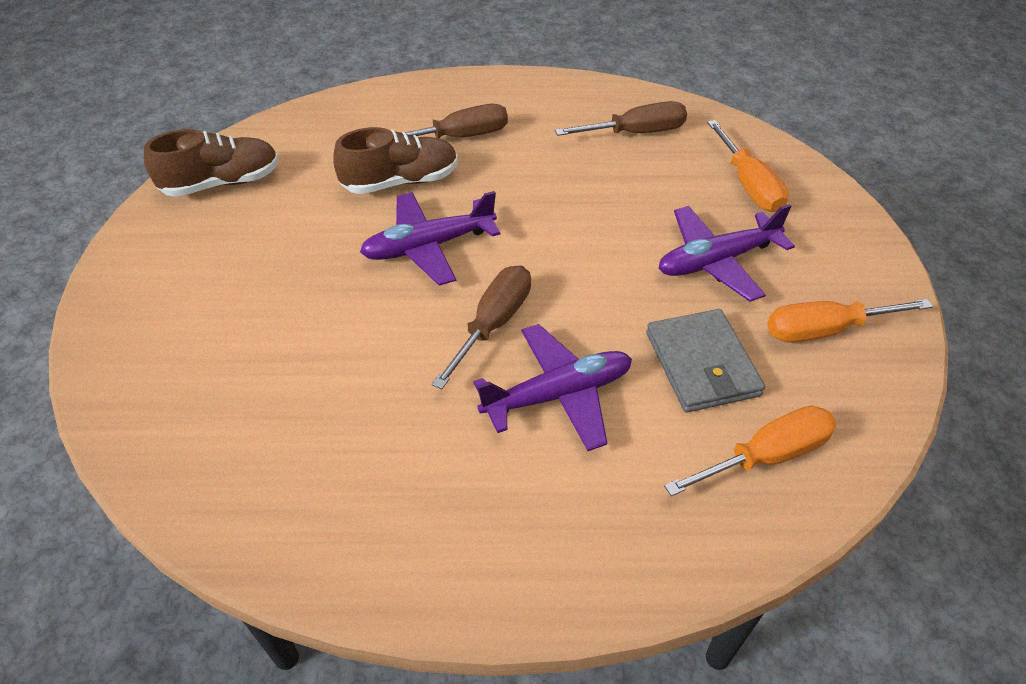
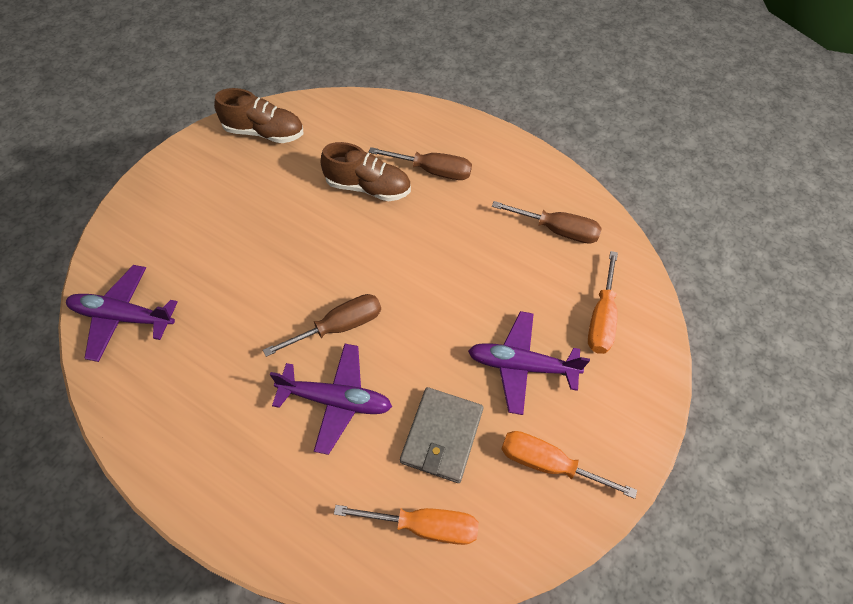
camera: 30 degrees right, 10 degrees up
(428, 246) = (345, 247): purple plane -> purple plane (122, 317)

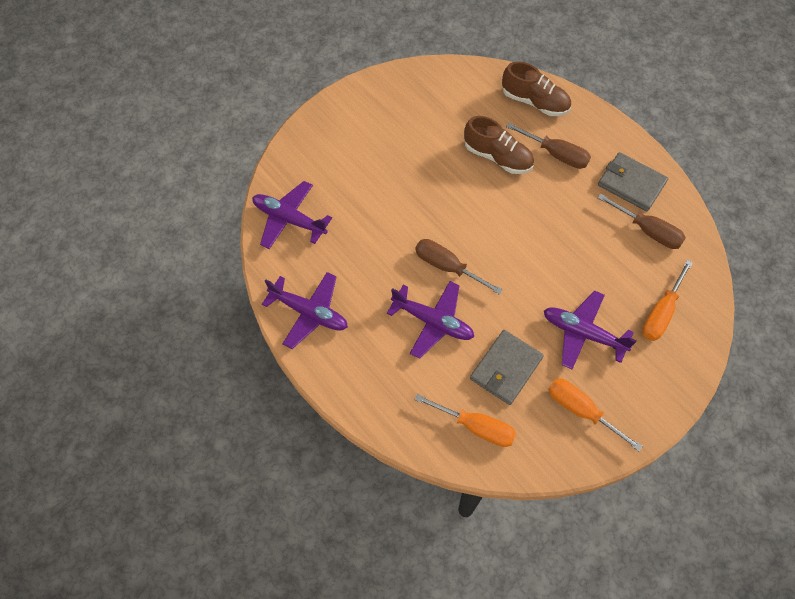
camera: 20 degrees right, 5 degrees up
(169, 432) = (309, 313): none -> purple plane
(264, 132) = (422, 89): brown shoe -> brown shoe (535, 102)
(338, 327) = (447, 267): brown screwdriver -> brown screwdriver turned 135 degrees counterclockwise
(523, 184) = (631, 183): none -> grey wallet

